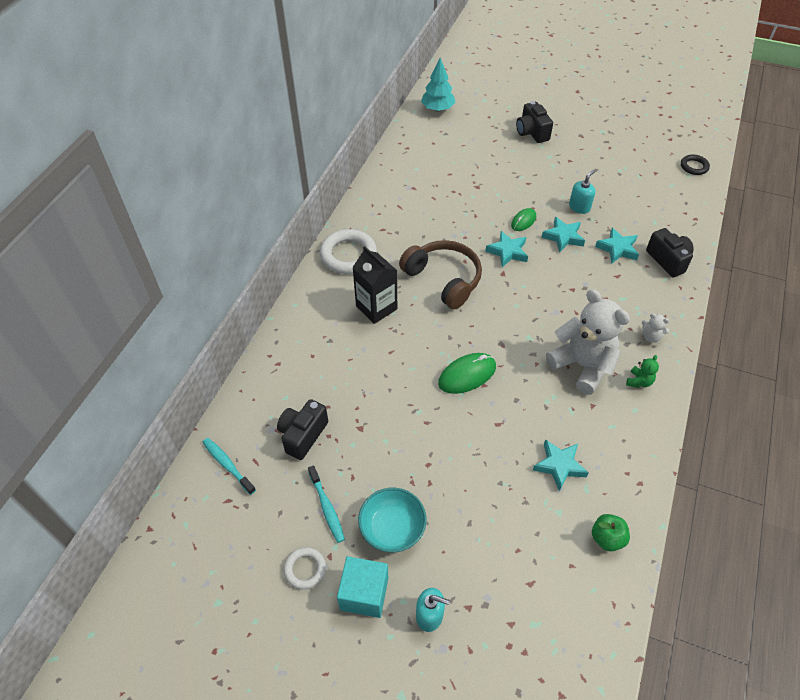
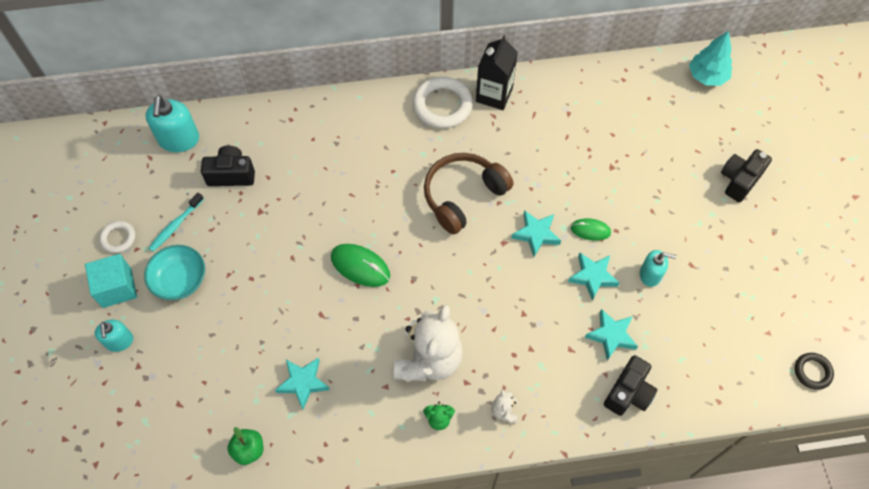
camera: 60 degrees right, 10 degrees up
(227, 465) = (179, 139): turquoise toothbrush -> turquoise soap dispenser
(376, 307) = (394, 159): black carton -> black carton (494, 95)
(444, 279) = (463, 196): brown headphones -> brown headphones turned 150 degrees counterclockwise

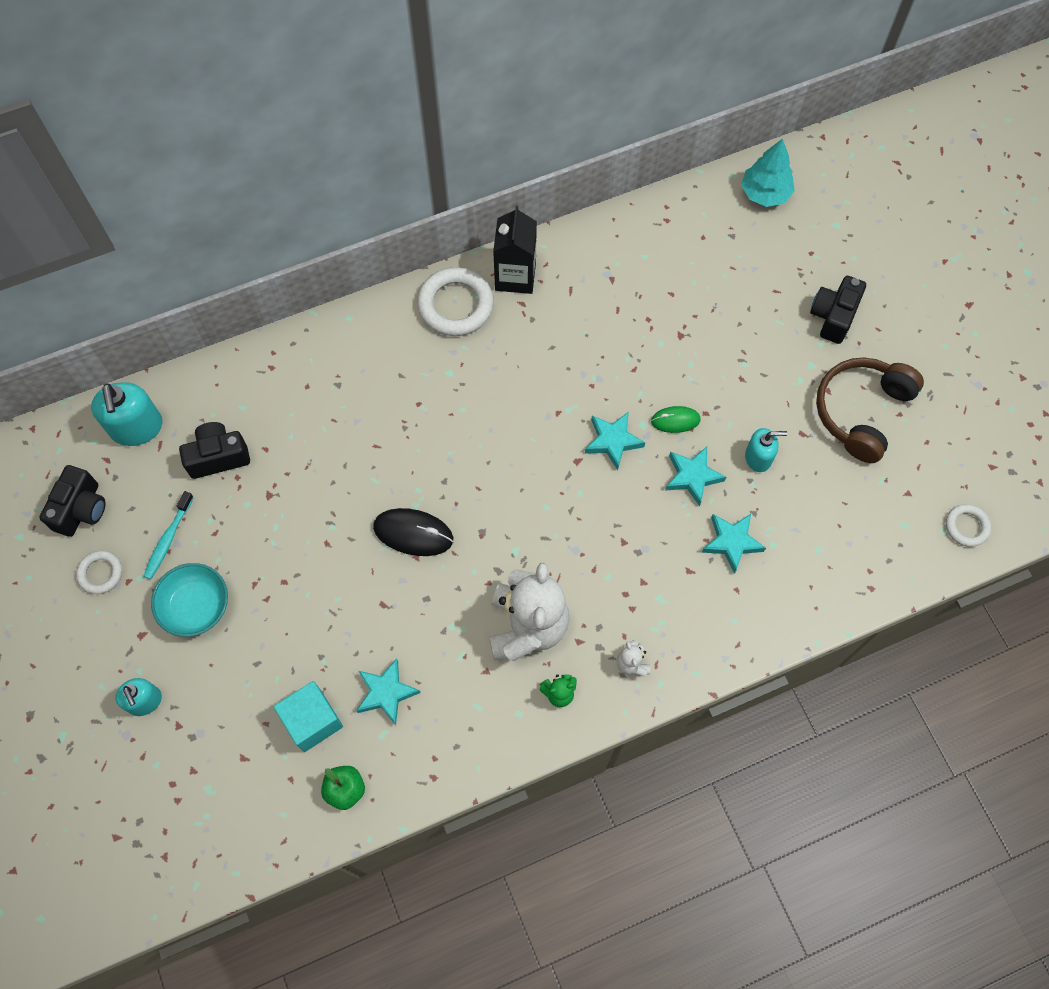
camera: 15 degrees left, 5 degrees up
(117, 288) = (119, 636): turquoise cube -> turquoise cube (312, 721)
(360, 266) = (413, 533): green mouse -> black mouse
(463, 196) = (512, 414): brown headphones -> brown headphones (861, 411)
(628, 393) = (768, 605): black camera -> black camera (81, 509)
(812, 372) = (966, 526): black ring -> white ring

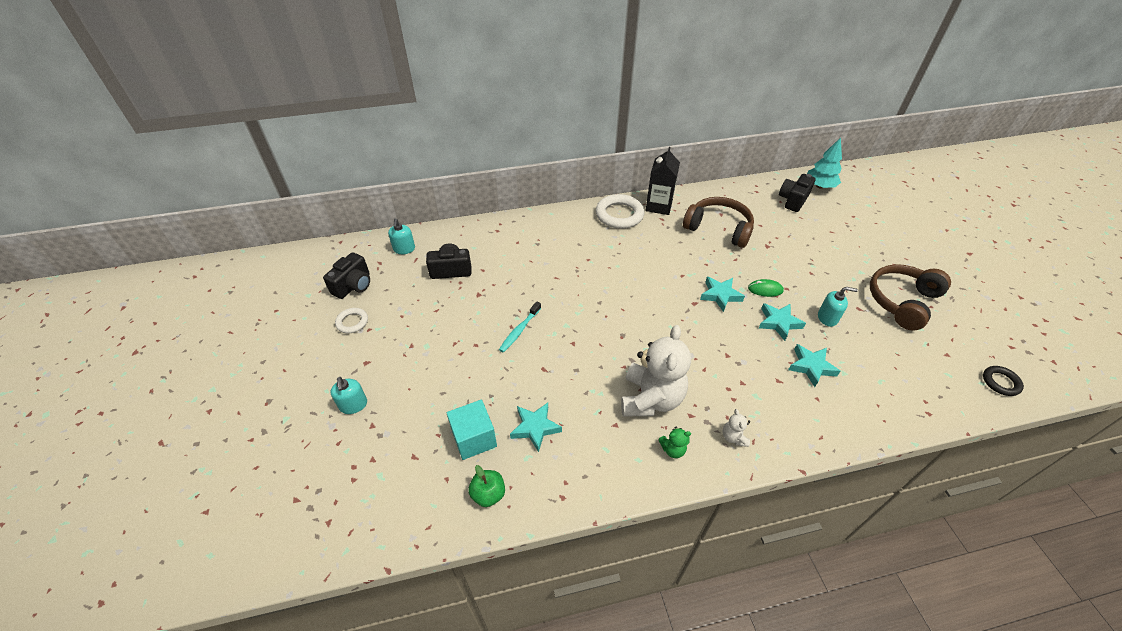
camera: 10 degrees right, 20 degrees down
(137, 427) = (404, 249): turquoise soap dispenser -> turquoise soap dispenser, size x0.62
(168, 539) = (404, 309): turquoise toothbrush -> turquoise toothbrush (519, 330)
(196, 606) = (410, 351): turquoise bowl -> none
(413, 533) = (573, 329): black mouse -> none
(608, 311) = (718, 228): none -> brown headphones
(833, 316) = (873, 248): black camera -> black camera (793, 200)
(966, 526) = (1000, 382): white ring -> black ring

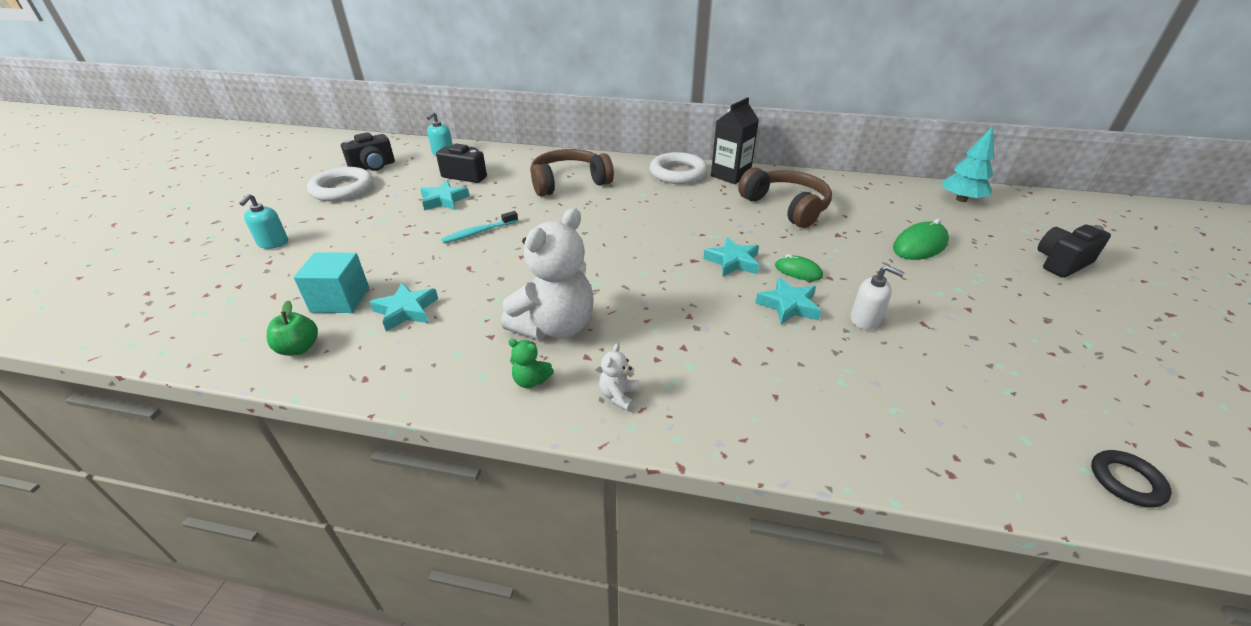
camera: 25 degrees right, 10 degrees down
(352, 322) = (342, 189): white ring -> white ring, size x1.83
(793, 200) = (910, 204): black camera -> black camera (1061, 263)
(811, 367) = (796, 360): turquoise star -> turquoise star (444, 200)
(820, 240) = (919, 245): none -> green mouse
(827, 318) = (865, 320): turquoise soap dispenser -> white soap dispenser
(901, 301) = (1002, 334): brown headphones -> brown headphones (569, 182)

